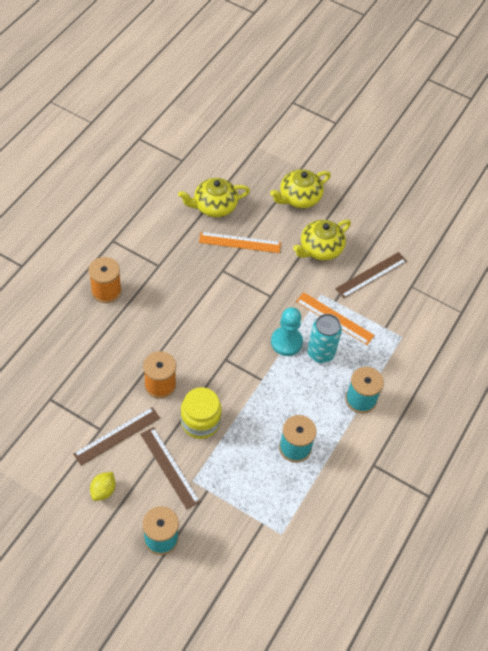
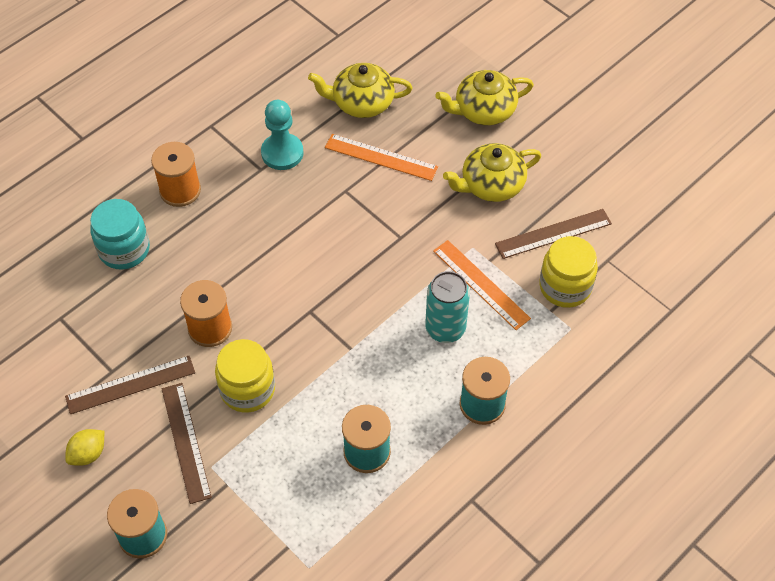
camera: 20 degrees right, 0 degrees up
(80, 341) = (124, 249): none -> turquoise jar
(286, 342) = (402, 304): turquoise pawn -> turquoise pawn (282, 153)
(390, 309) = (565, 287): none -> yellow jar

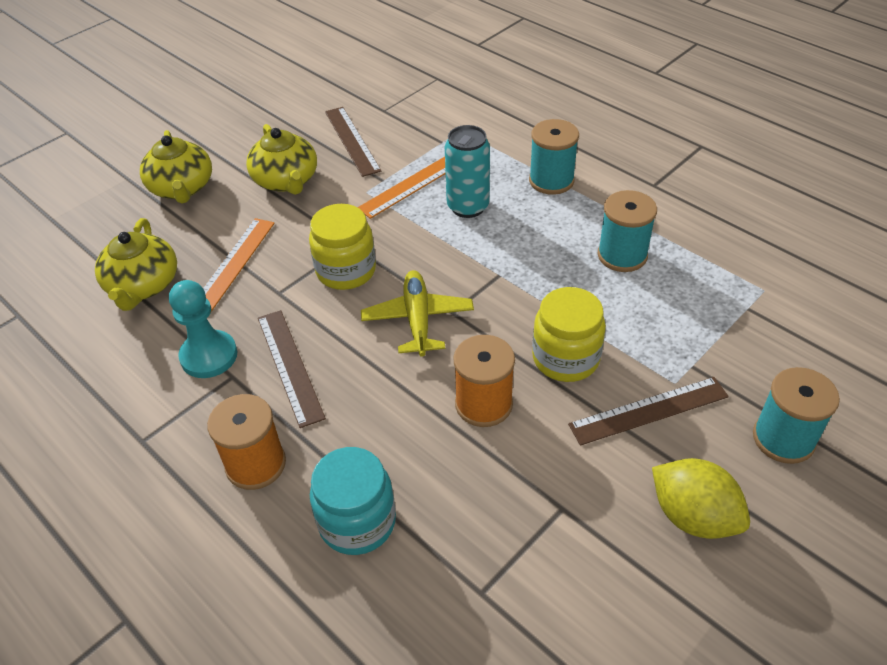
camera: 90 degrees left, 10 degrees down
(88, 454) = (693, 516): yellow lemon -> yellow lemon, size x1.59
(130, 384) = (579, 481): brown ruler -> brown ruler (289, 366)
(303, 286) = (418, 319): none -> yellow plane
(565, 287) = (414, 133): yellow jar -> yellow jar (346, 271)

